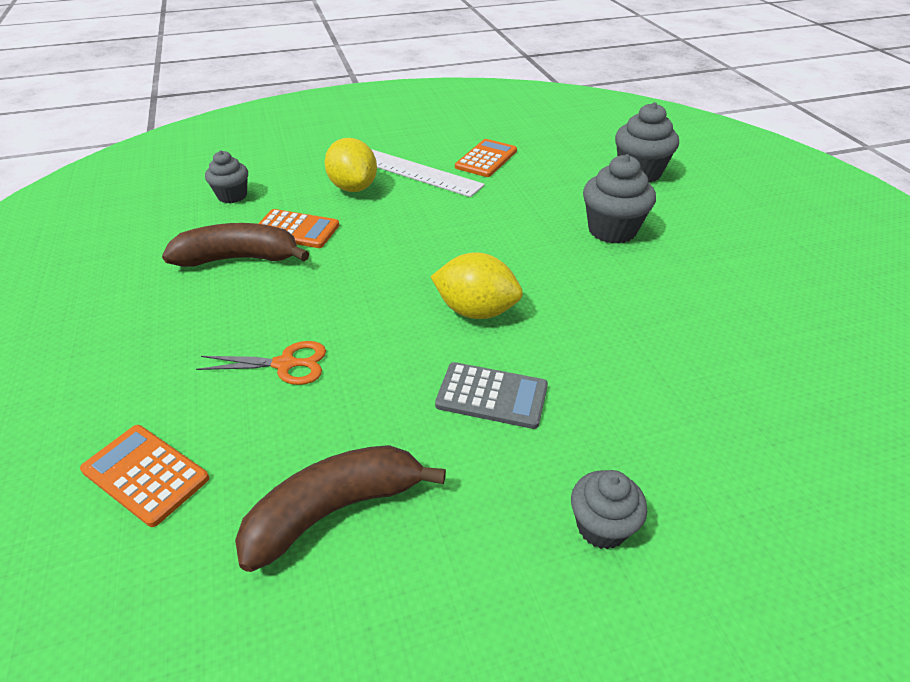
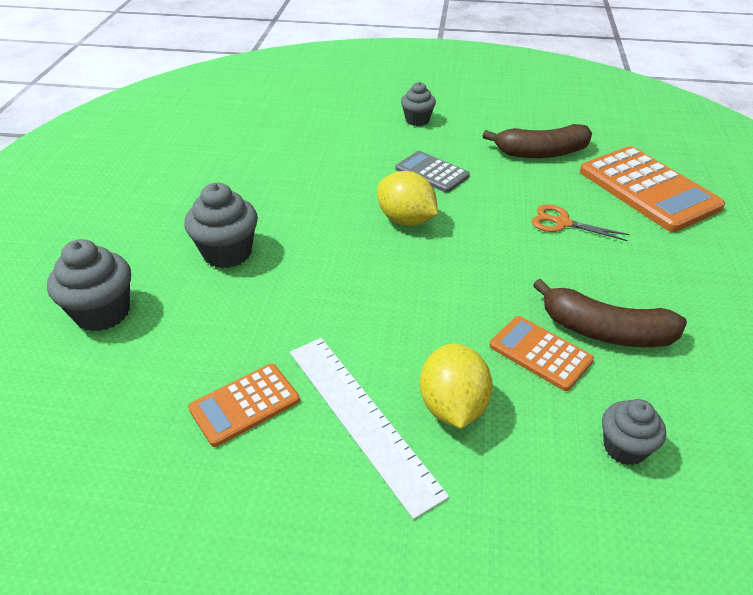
camera: 155 degrees left, 0 degrees up
(145, 474) = (648, 189): orange calculator -> orange calculator, size x1.82

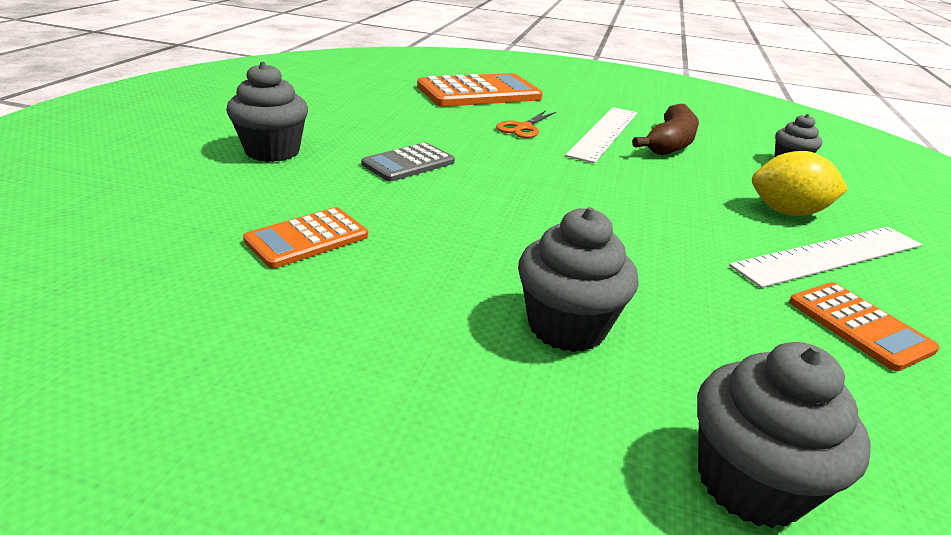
camera: 85 degrees left, 10 degrees down
(406, 220) = (505, 191): yellow lemon -> none
(417, 120) = (272, 151): grey cupcake -> grey cupcake, size x1.55
(540, 353) = (705, 169): orange calculator -> orange calculator (307, 238)
(541, 152) = (397, 112): brown banana -> none
(596, 278) = (604, 133): none -> white ruler

